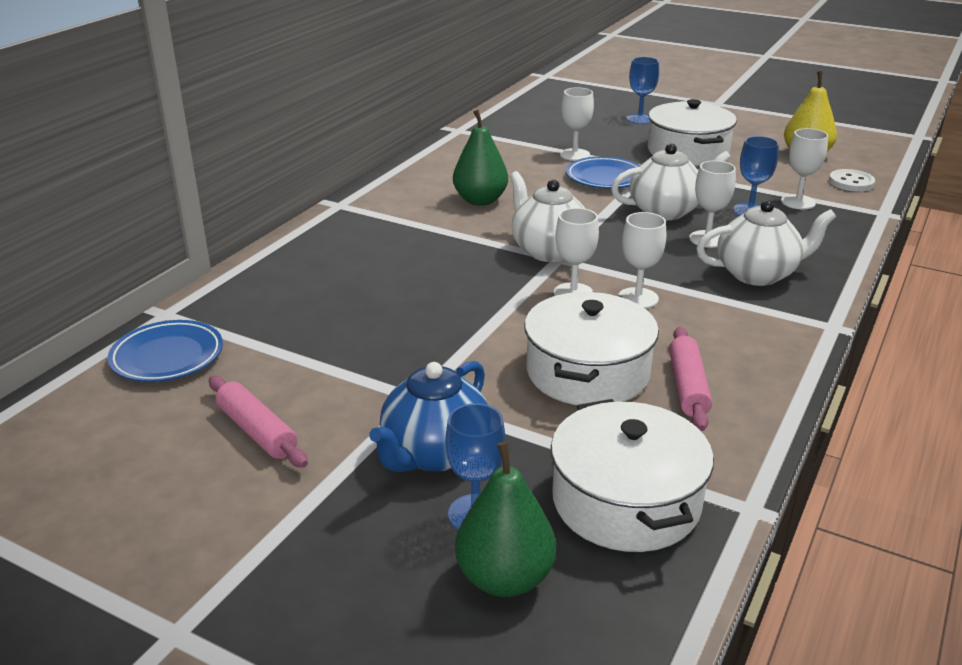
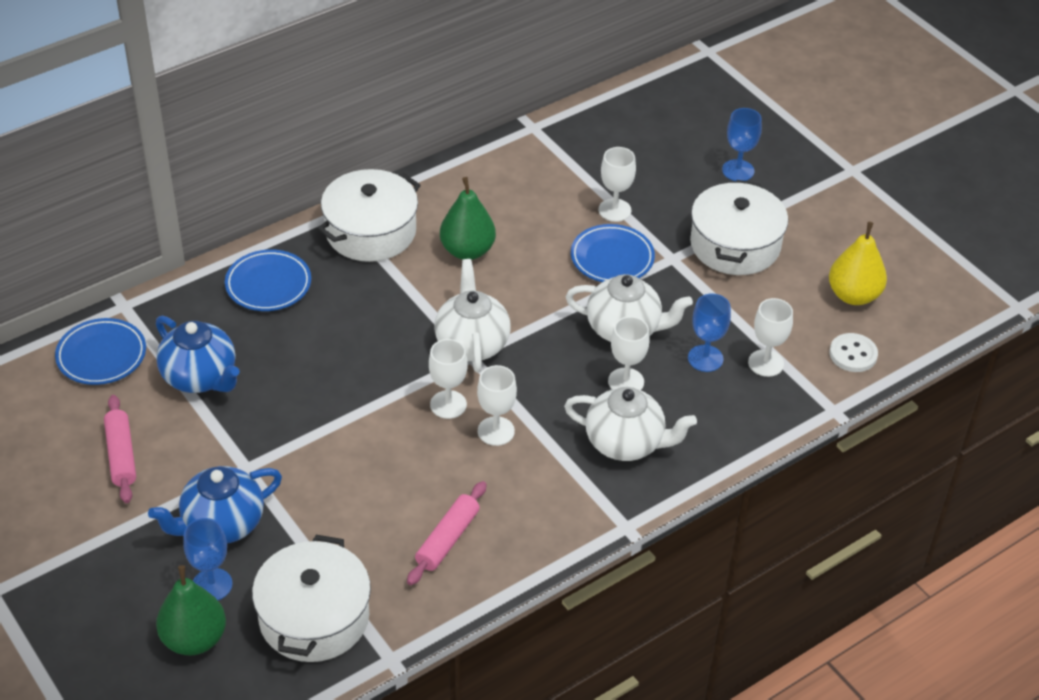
camera: 25 degrees right, 15 degrees up
(299, 343) = (200, 377): none -> blue teapot
(313, 262) = (268, 285): none -> blue plate
(587, 372) = (386, 494): white pot -> white pot (371, 231)

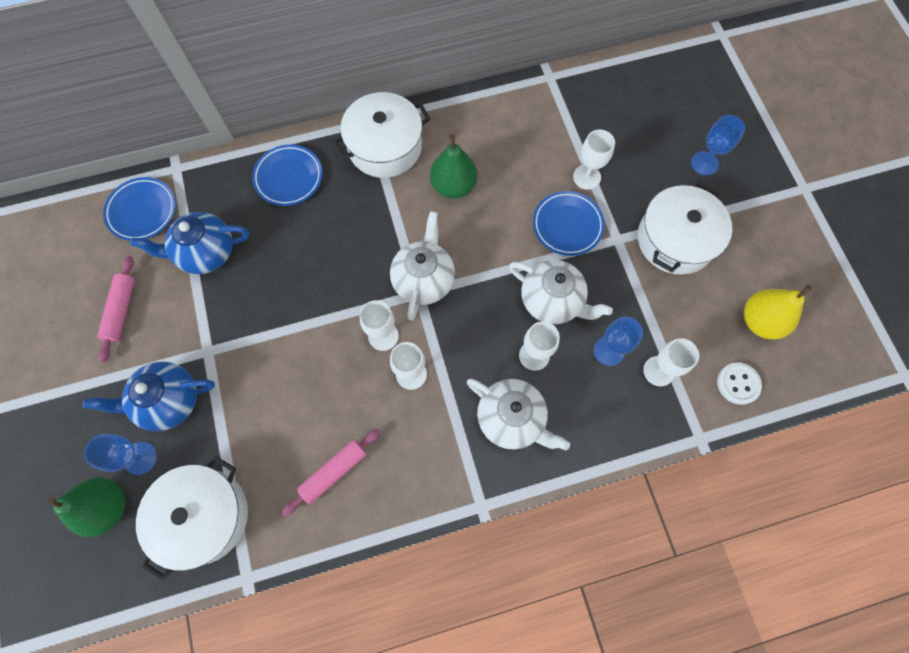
camera: 20 degrees right, 25 degrees up
(200, 377) = (206, 253): blue teapot -> blue teapot turned 105 degrees clockwise

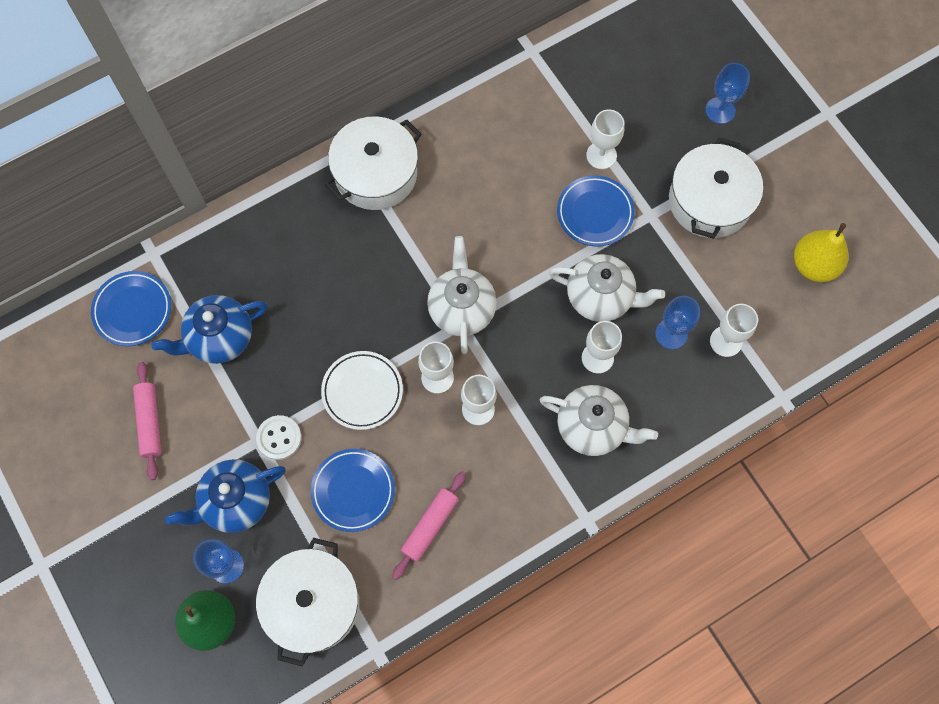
camera: 15 degrees left, 0 degrees up
(288, 177) = (281, 233): blue plate -> blue plate (353, 491)
(313, 331) = (362, 391): none -> white plate
(453, 186) = (463, 199): green pear -> none
(738, 384) = (806, 334): white button -> white button (279, 438)

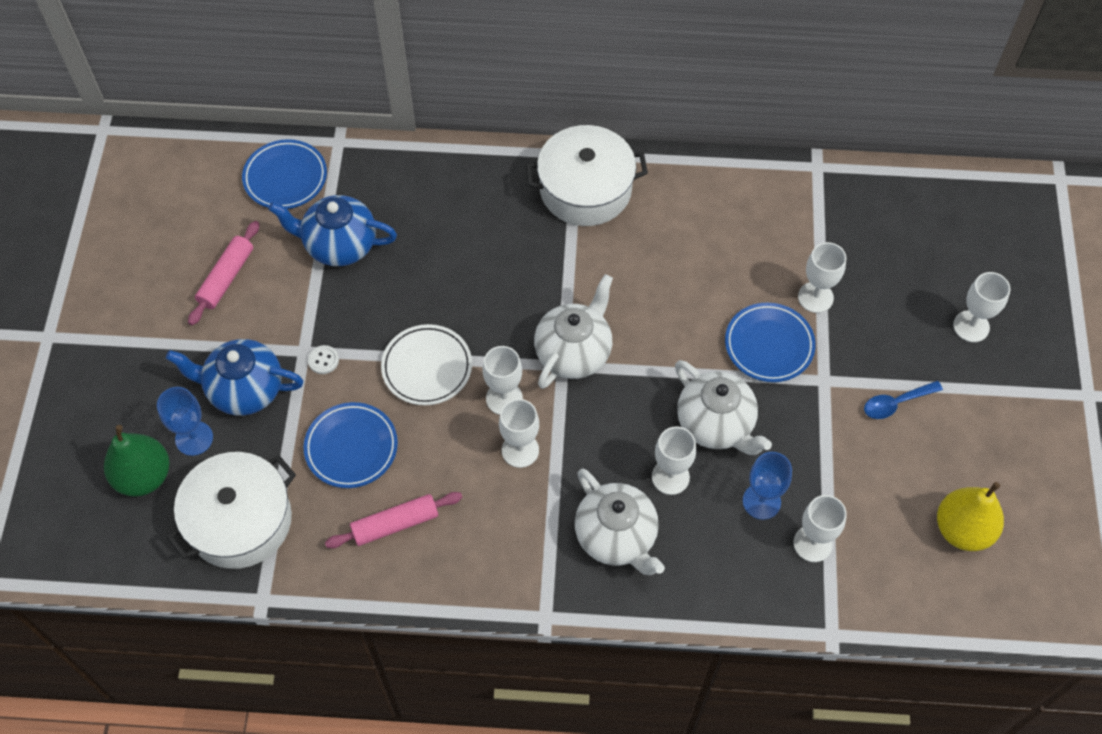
camera: 35 degrees right, 10 degrees down
(279, 438) = (323, 360): white button -> white button, size x0.63
(709, 201) = (896, 403): white pot -> blue spoon
(720, 110) = (971, 326): blue goblet -> white goblet

